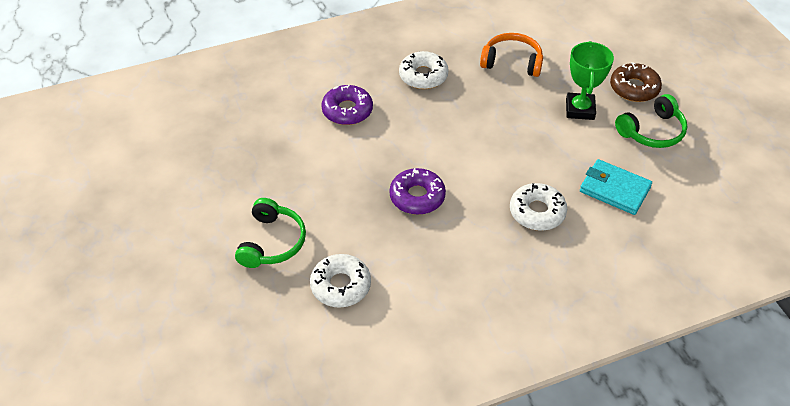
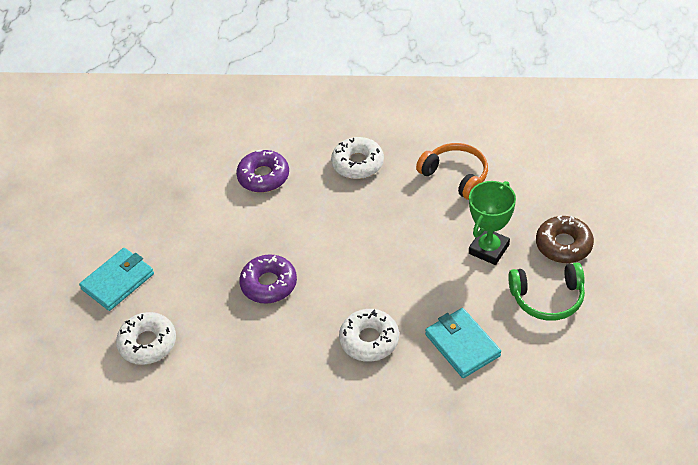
camera: 30 degrees right, 0 degrees up
(272, 242) = (118, 281): green headphones -> turquoise wallet

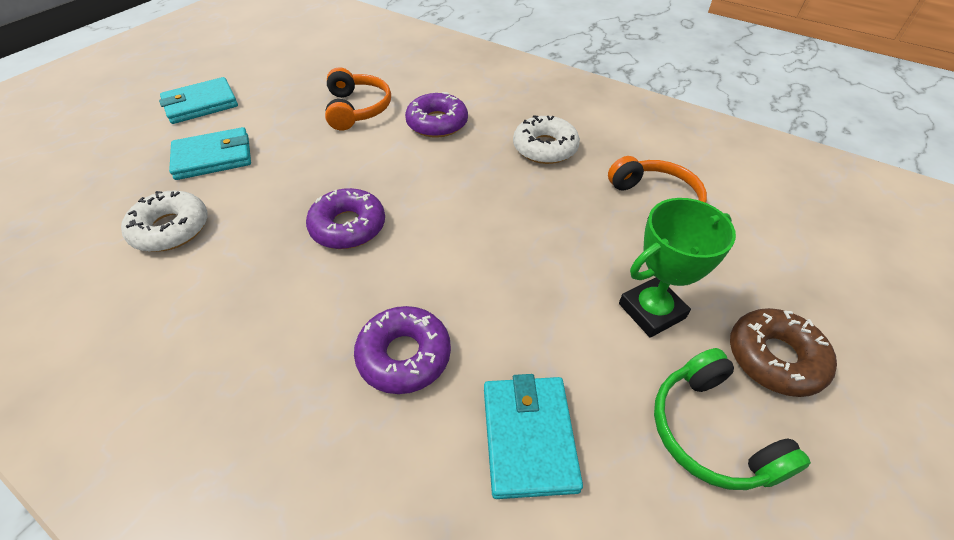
camera: 25 degrees right, 0 degrees up
(54, 244) = (201, 104): none -> turquoise wallet
(190, 191) = (357, 109): none -> orange headphones
(369, 340) = (404, 355): white donut -> purple donut
(547, 298) = (711, 432): green headphones -> green headphones turned 45 degrees clockwise

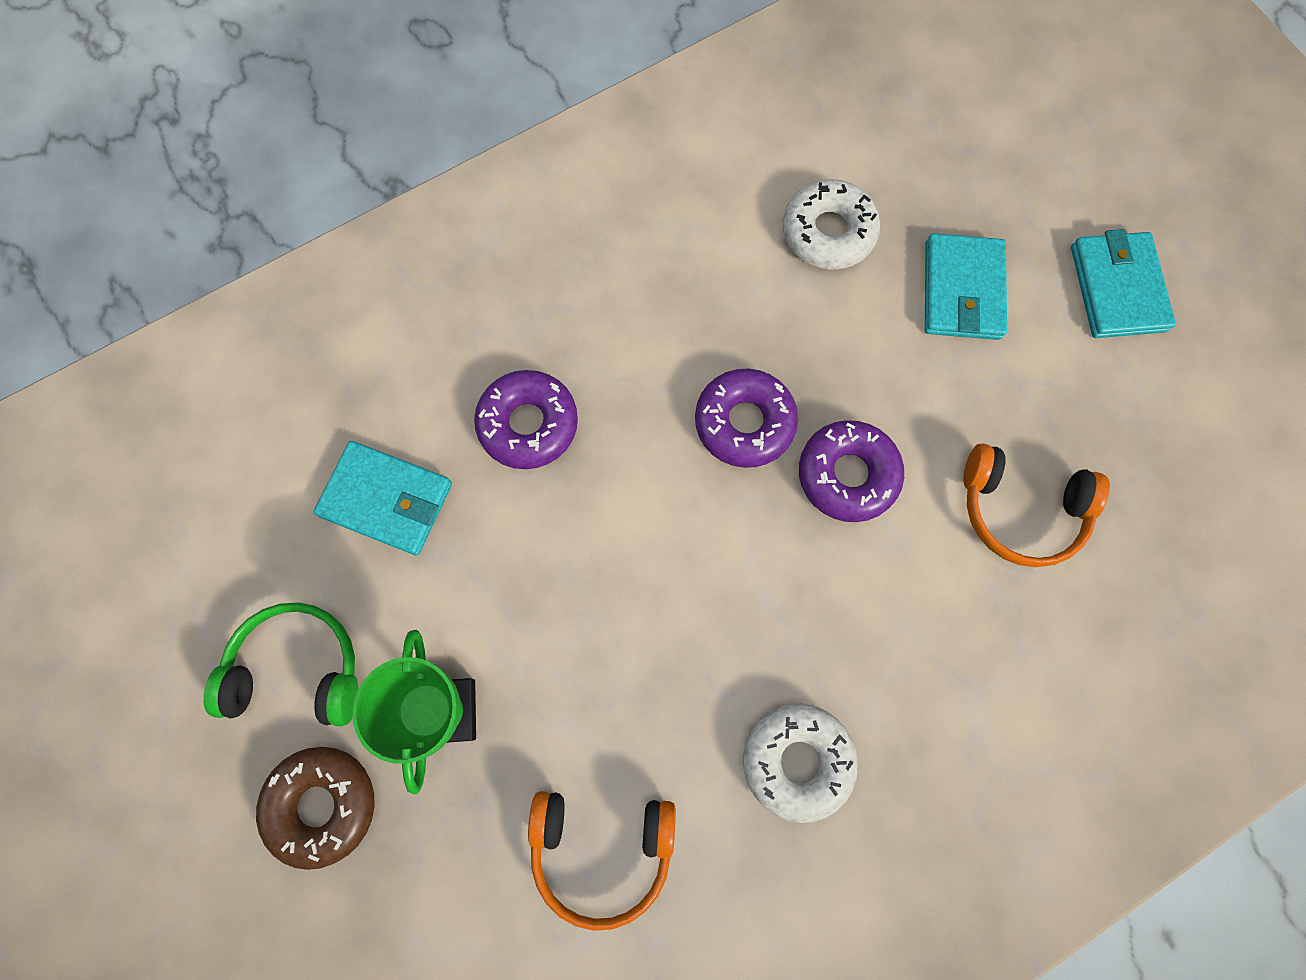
camera: 115 degrees right, 25 degrees up
(437, 123) = (931, 620): purple donut -> purple donut (847, 475)

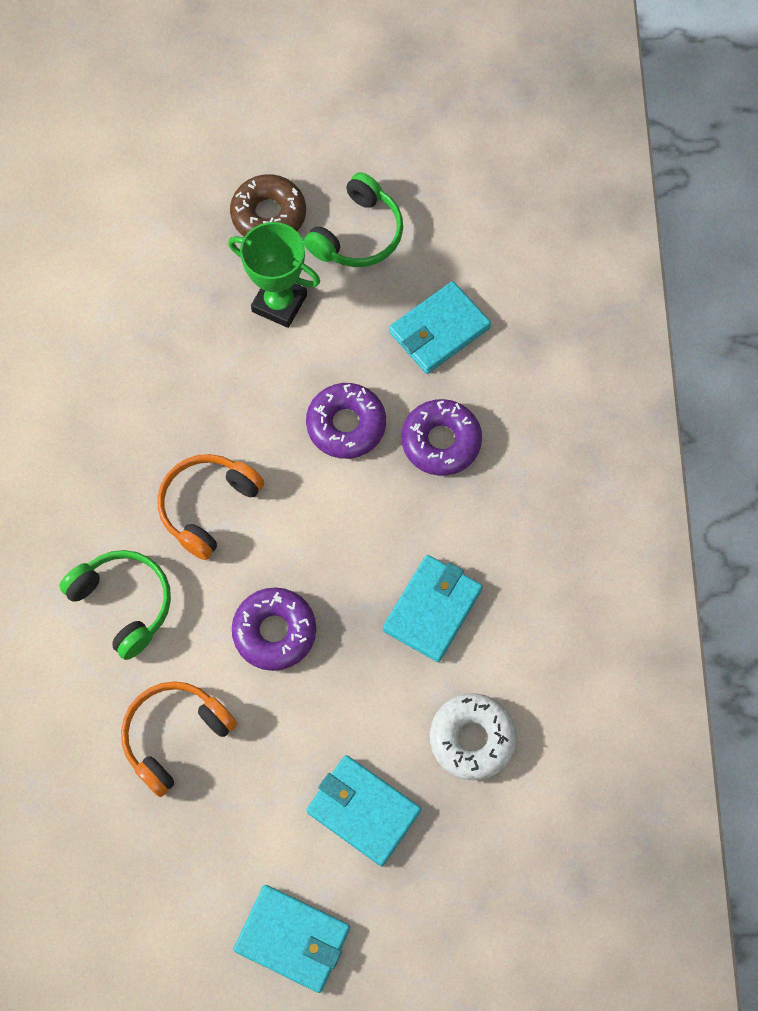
camera: 120 degrees right, 5 degrees down
(602, 849) = (143, 349): orange headphones -> orange headphones (208, 506)
(723, 333) = (432, 610): none -> turquoise wallet
(744, 422) = (355, 584): purple donut -> purple donut (346, 425)
(797, 761) = (116, 486): white donut -> none
(924, 657) = (124, 603): none -> green headphones

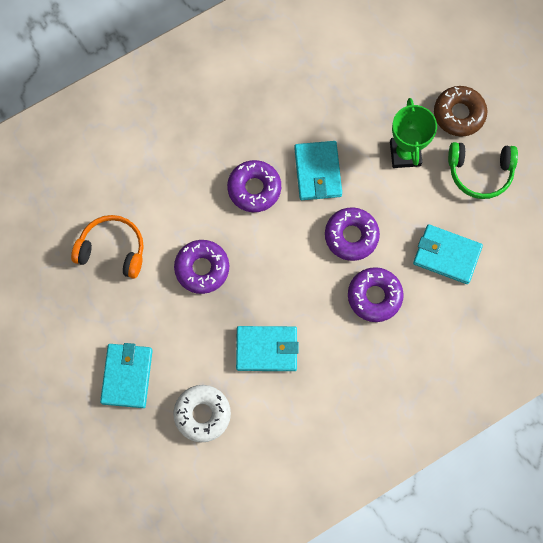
camera: 60 degrees right, 5 degrees up
(124, 603) = (171, 178): green headphones -> none
(208, 506) = (254, 188): orange headphones -> purple donut
(292, 939) = (36, 377): turquoise wallet -> turquoise wallet (317, 172)

